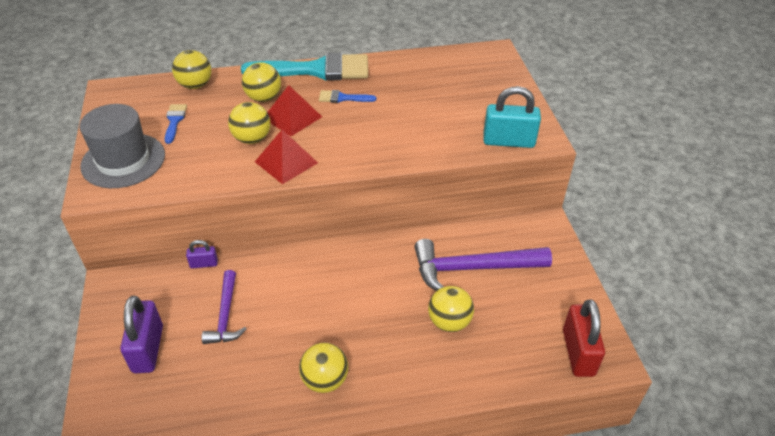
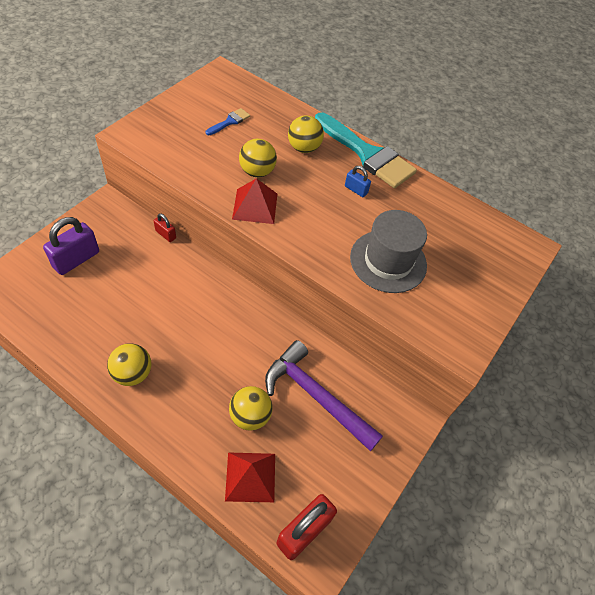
camera: 40 degrees right, 10 degrees up
(123, 160) = (168, 126): grey hat -> grey hat (388, 261)
(195, 85) = (274, 106): yellow ball -> none
(204, 264) = (165, 234): purple padlock -> red padlock
(226, 315) = (136, 278): purple hammer -> none
(292, 117) = (303, 177): red pyramid -> red pyramid (250, 476)
(342, 98) = (356, 190): blue brush -> blue padlock
(508, 141) = (431, 327): turquoise padlock -> none

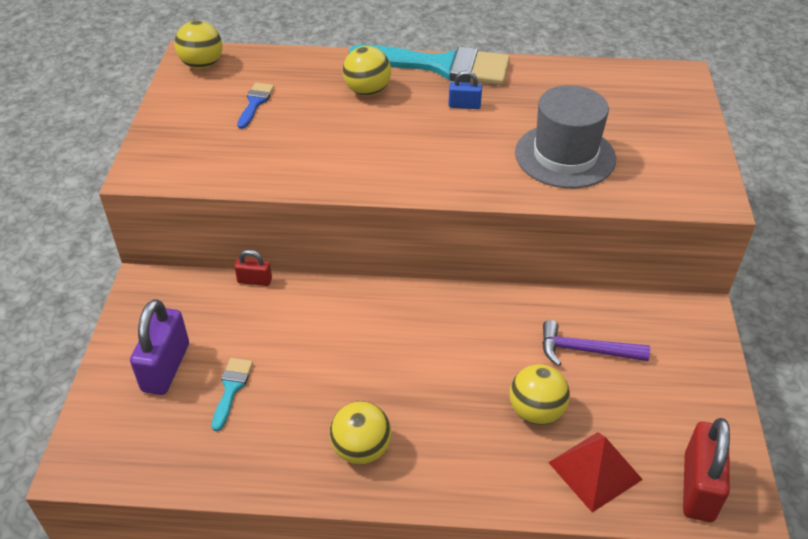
camera: 25 degrees left, 10 degrees down
(98, 293) = (231, 388): none -> turquoise brush
(255, 206) = (373, 173): red pyramid -> none
(257, 172) = (340, 138): yellow ball -> yellow ball (202, 65)
(316, 397) = (586, 350): purple hammer -> purple hammer, size x0.60

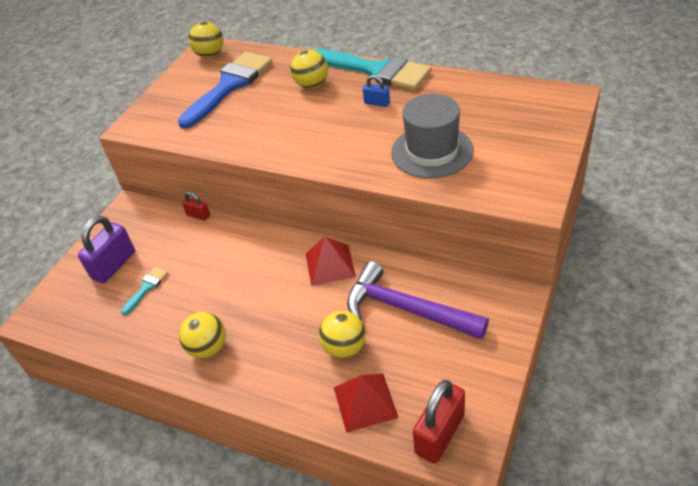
camera: 25 degrees right, 0 degrees up
(255, 103) = (229, 86): blue brush -> blue brush, size x2.33
(464, 314) = (330, 265): none -> red pyramid
(586, 350) = (407, 309): purple hammer -> purple hammer, size x1.66

